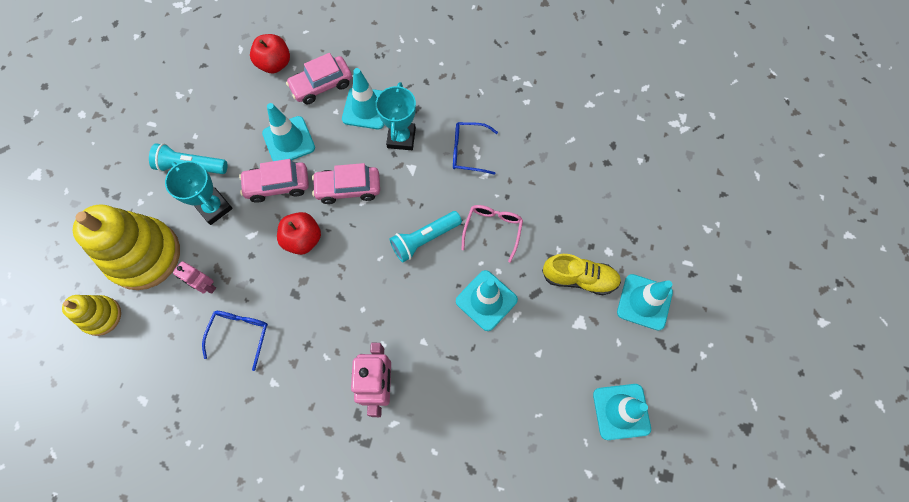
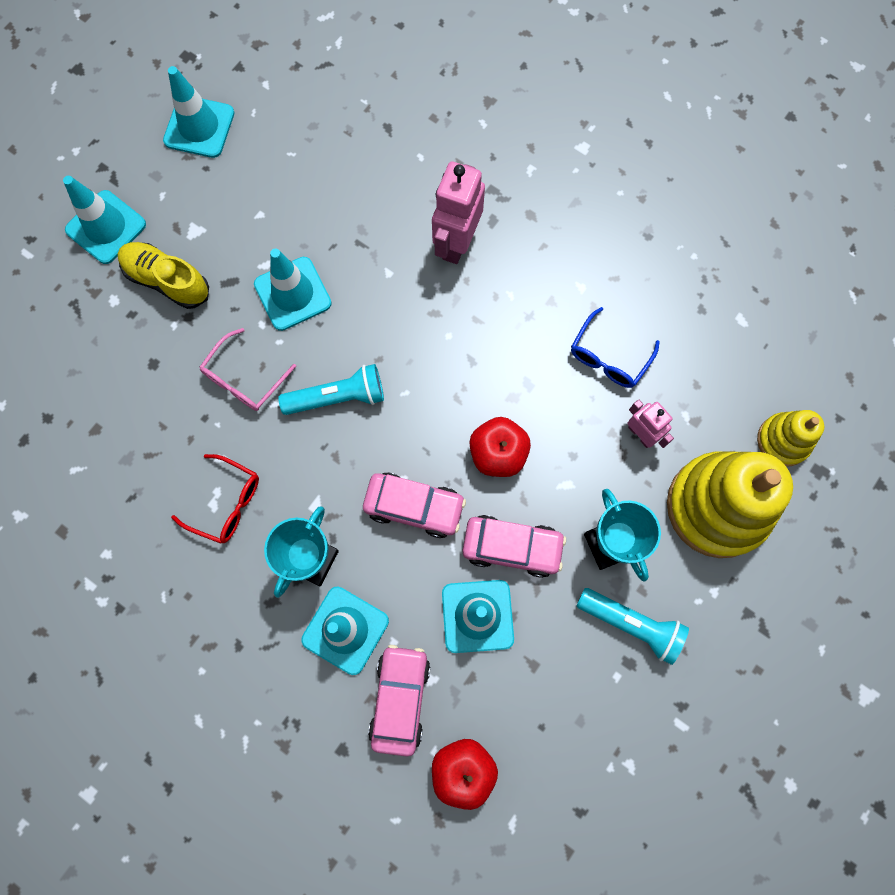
camera: 160 degrees left, 5 degrees up
(321, 85) = (400, 699): pink car -> pink car turned 75 degrees counterclockwise
(468, 151) = (226, 503): blue glasses -> red glasses

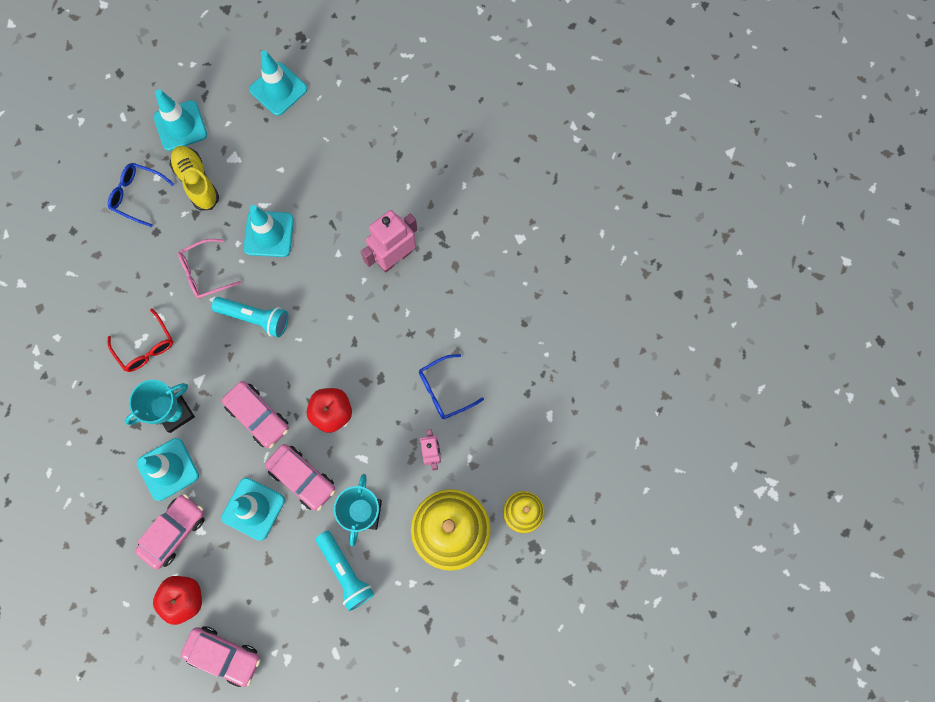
camera: 30 degrees right, 0 degrees up
(103, 334) = (137, 195): none -> blue glasses
(554, 807) = (224, 655): none -> pink car

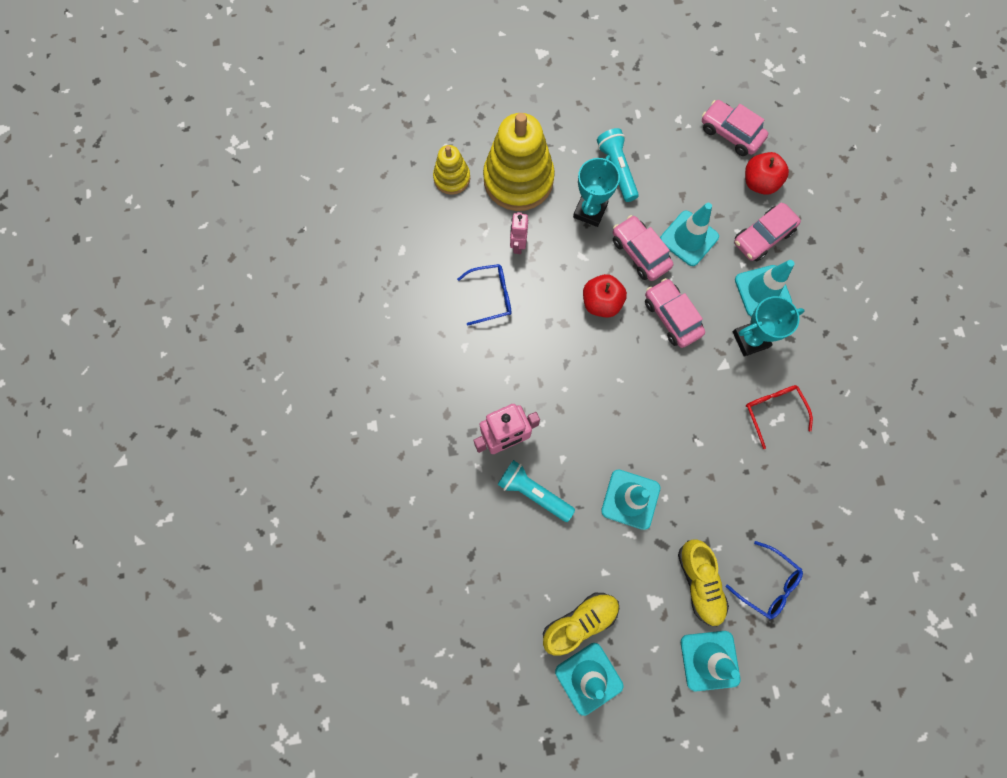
camera: 165 degrees left, 0 degrees up
(205, 273) = (704, 473): pink glasses -> none
(255, 318) = (659, 412): turquoise flashlight -> turquoise flashlight (533, 492)
(294, 127) = (580, 621): none -> yellow shoe

